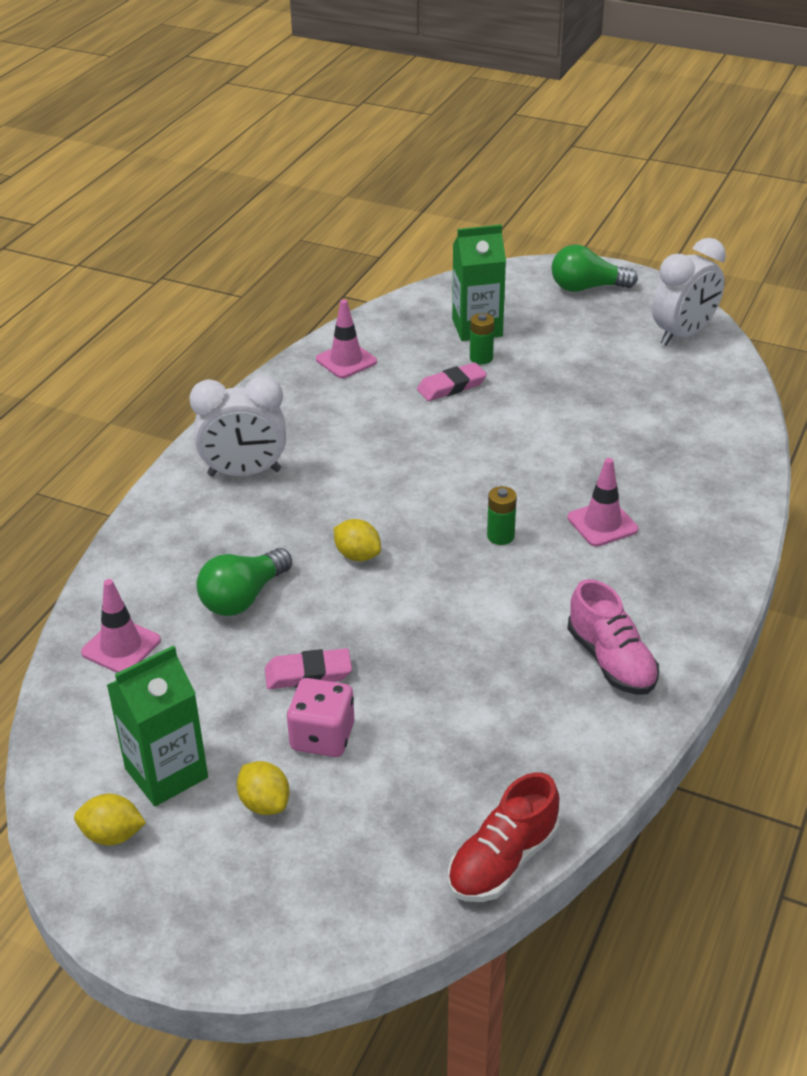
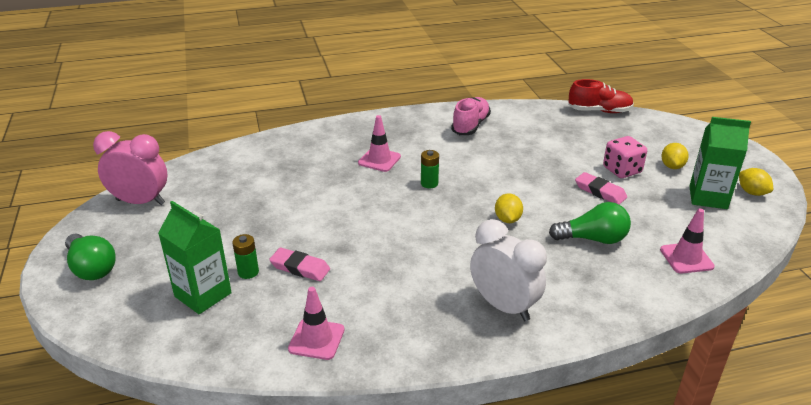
camera: 130 degrees left, 5 degrees down
(683, 335) = (140, 202): white clock -> pink clock

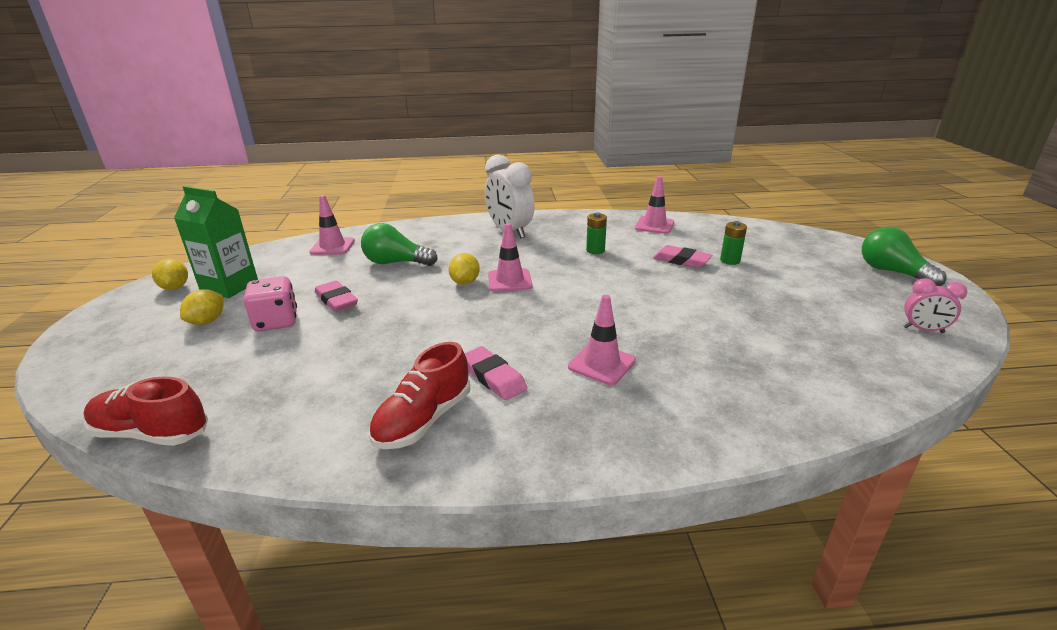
camera: 170 degrees left, 5 degrees down
(140, 202) = (923, 330): pink clock -> pink clock, size x0.53
(203, 295) = (761, 250): green carton -> none
(429, 183) = (536, 324): green battery -> green battery (595, 250)
(444, 147) = (493, 377): none -> pink eraser
(468, 224) = (509, 281): none -> pink traffic cone
(470, 126) = (423, 420): pink shoe -> red shoe

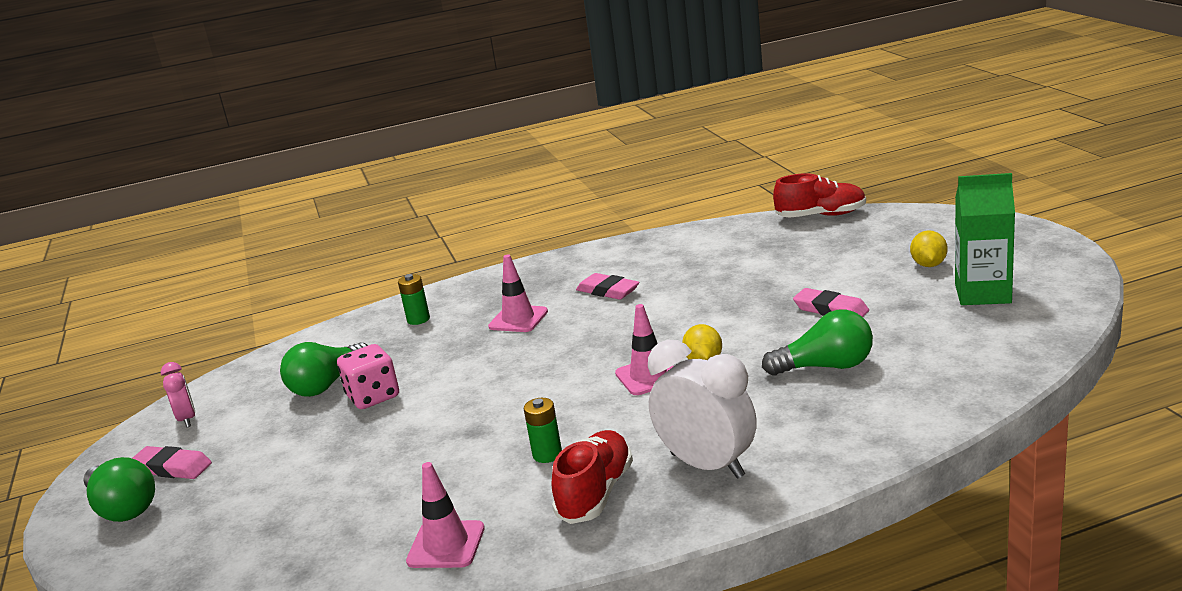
camera: 170 degrees right, 5 degrees down
(175, 287) = (1043, 278): yellow lemon -> none
(276, 322) = (859, 280): pink dice -> pink dice (373, 397)
(332, 246) = (959, 369): pink traffic cone -> none
(423, 420) = (642, 260): red shoe -> red shoe (595, 493)
(681, 260) = (416, 463): pink eraser -> pink eraser (172, 468)
(730, 260) = (344, 479): green battery -> green battery (418, 319)
(793, 334) = (327, 384): none -> green light bulb
(923, 330) = (187, 419): pink clock -> pink clock turned 60 degrees clockwise

